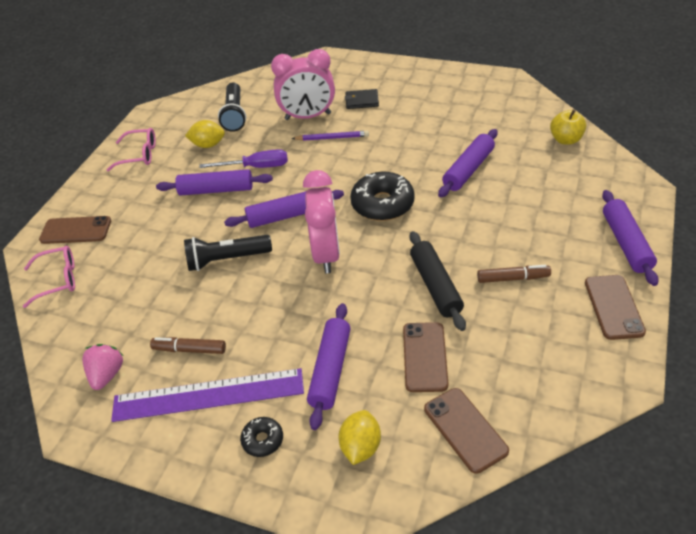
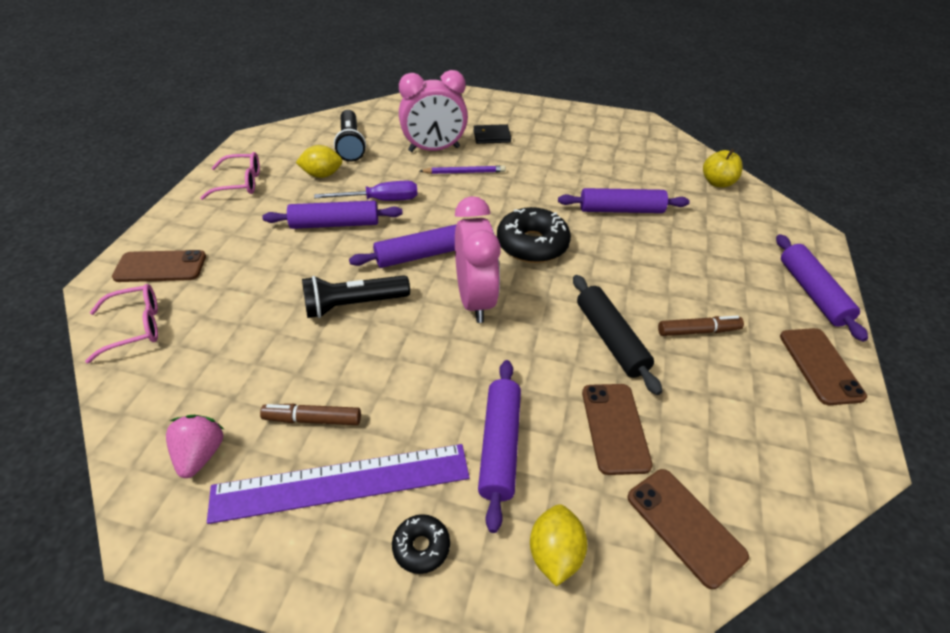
camera: 10 degrees left, 0 degrees up
(468, 169) = (621, 210): purple rolling pin -> purple rolling pin turned 60 degrees clockwise

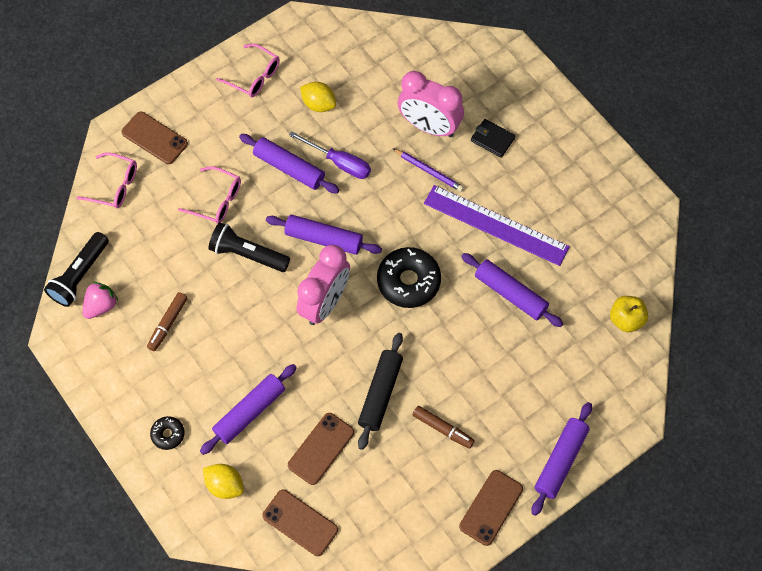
camera: 40 degrees right, 20 degrees up
(278, 280) = (217, 200): none -> pink glasses
(312, 419) = (168, 324): brown marker -> brown marker turned 105 degrees counterclockwise
(341, 482) = (156, 373): purple ruler -> purple ruler (496, 225)
(351, 144) = (367, 78): black flashlight -> black flashlight (80, 275)
(554, 554) = (225, 485): yellow lemon -> yellow lemon turned 75 degrees clockwise
(685, 526) = (300, 522): brown phone -> brown phone turned 60 degrees counterclockwise

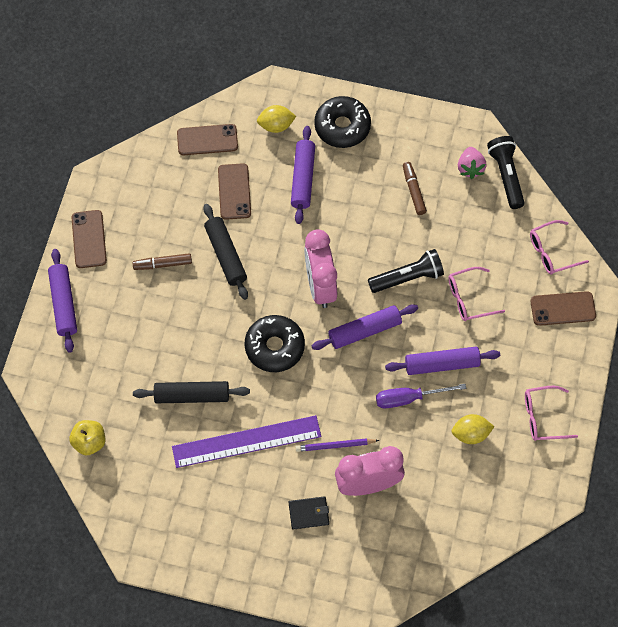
camera: 140 degrees right, 0 degrees up
(168, 434) = (342, 127): black donut -> black donut, size x1.97
(510, 293) = (192, 396): purple rolling pin -> black rolling pin

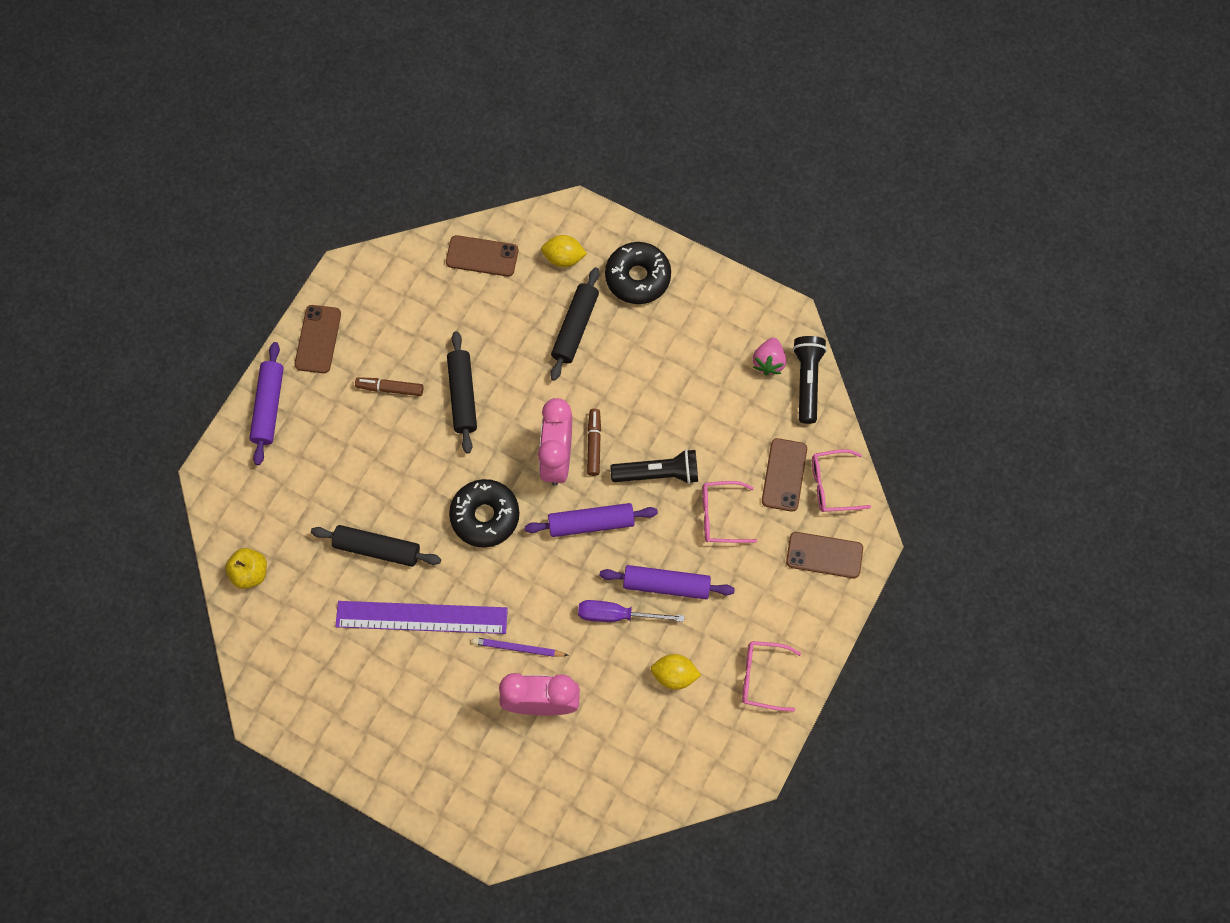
camera: 15 degrees right, 5 degrees up
(234, 191) = (494, 324): brown phone -> brown phone (784, 475)
(303, 178) = (575, 327): purple rolling pin -> black rolling pin
(308, 513) = (465, 718): black wallet -> none
(413, 191) = (696, 373): brown marker -> brown marker (594, 444)

